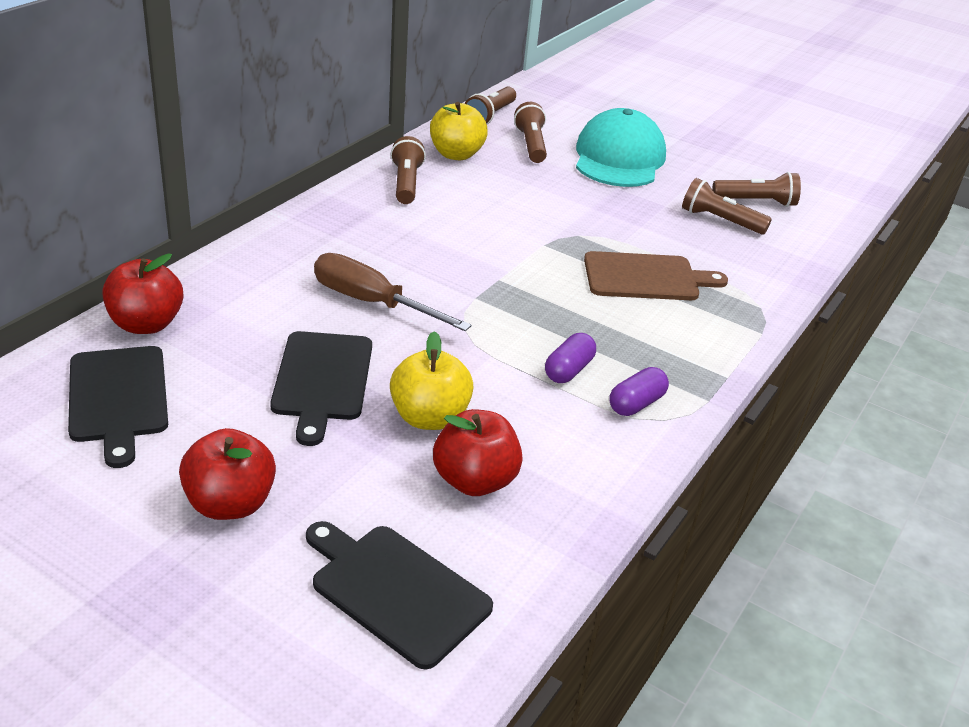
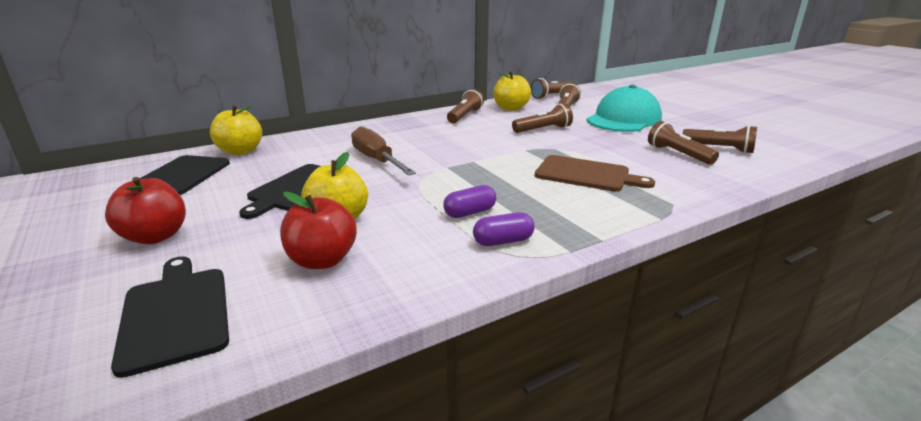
camera: 30 degrees right, 10 degrees down
(146, 324) = (240, 151): red apple -> yellow apple
(536, 198) = (543, 130): none -> brown flashlight

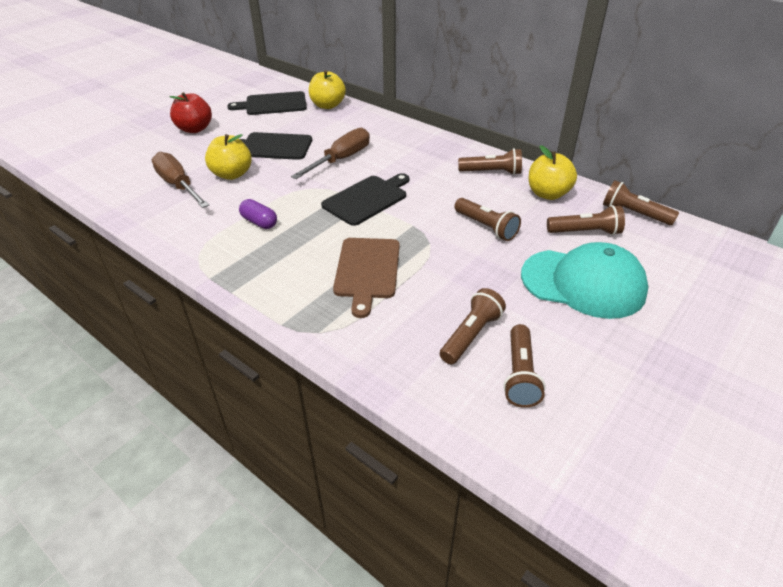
camera: 70 degrees right, 15 degrees up
(175, 314) = (122, 164): black cutting board -> black cutting board (367, 199)
(322, 260) = (178, 185): red apple -> brown screwdriver
(503, 241) = (217, 245): purple capsule -> none

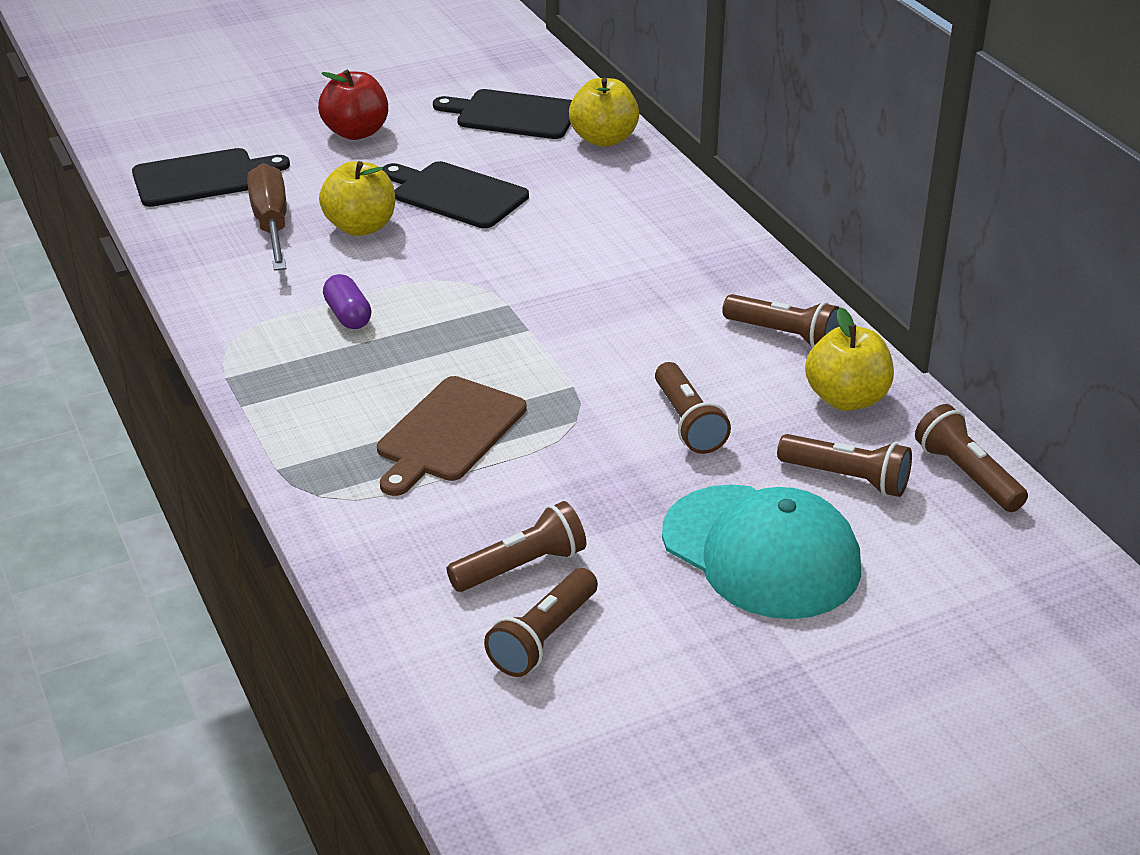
camera: 25 degrees right, 5 degrees down
(341, 159) = (548, 245): brown screwdriver -> none
(367, 199) = (537, 324): black cutting board -> black cutting board (202, 178)

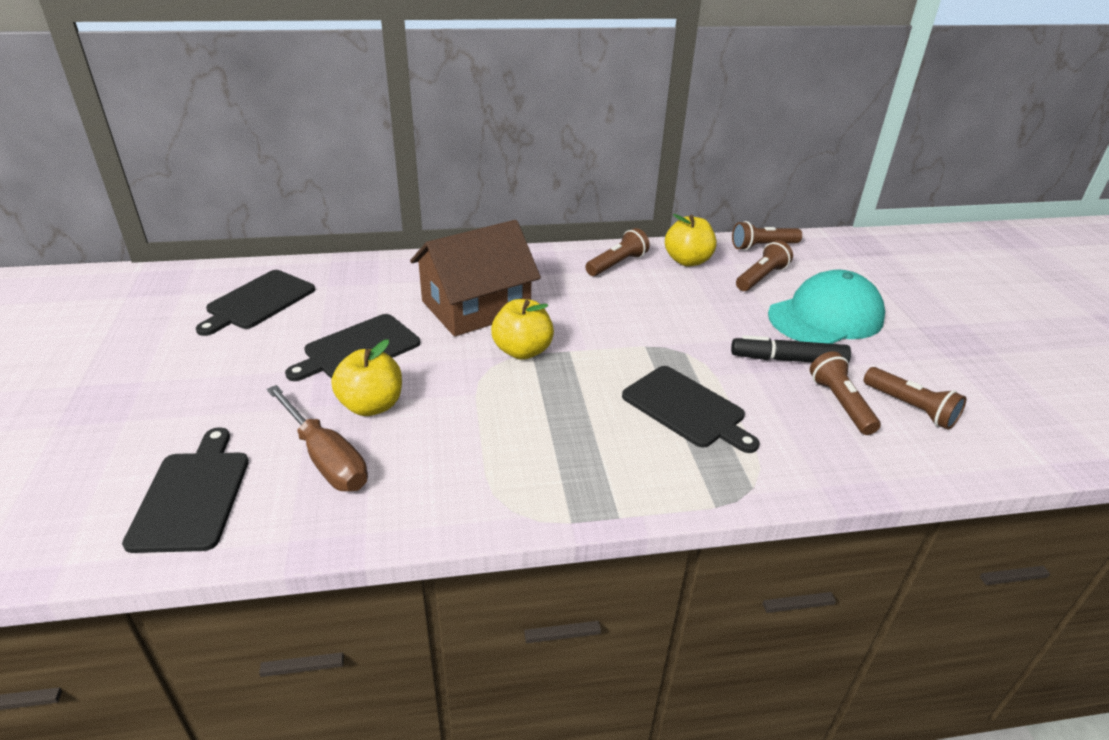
camera: 75 degrees left, 0 degrees up
(271, 224) = (326, 458): brown screwdriver -> brown screwdriver turned 135 degrees counterclockwise
(348, 315) = (507, 433): purple capsule -> none
(356, 132) = (203, 383): red apple -> none
(448, 433) = (687, 409): brown cutting board -> black cutting board
(588, 246) = (476, 307): none -> brown house
(603, 139) = (334, 273): yellow apple -> yellow apple (522, 351)
(609, 515) = (788, 359): none -> black marker
(688, 422) = (697, 313): brown flashlight -> none

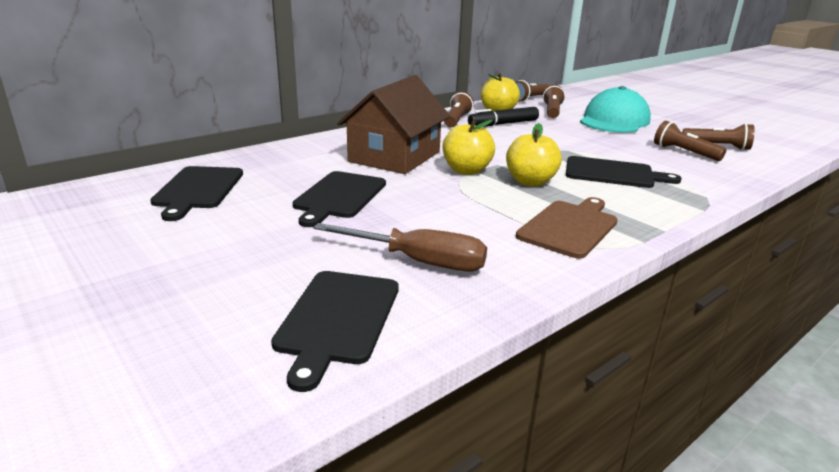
camera: 30 degrees left, 10 degrees down
(192, 496) = (337, 319): black cutting board -> black cutting board turned 135 degrees counterclockwise
(371, 405) = (404, 223): yellow apple -> yellow apple (530, 182)
(521, 471) = (569, 227): none -> brown cutting board
(788, 359) = (627, 141): black marker -> black marker (503, 124)

